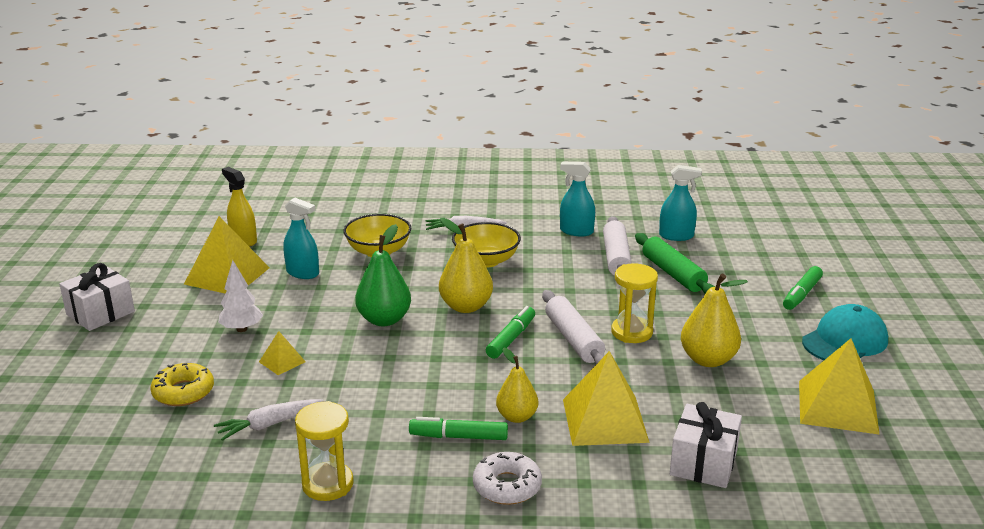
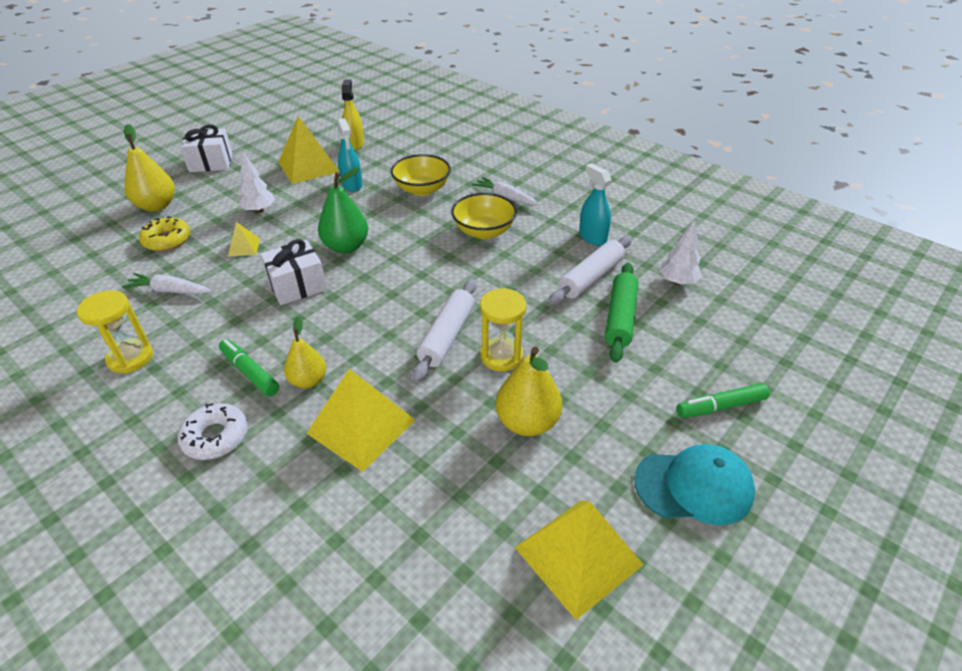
camera: 40 degrees right, 15 degrees up
(466, 306) = (413, 264): yellow pear -> yellow pear (157, 206)
(511, 338) = (403, 309): green marker -> none
(676, 236) = (677, 282): turquoise spray bottle -> white tree
(703, 463) = (373, 524): white gift -> white gift (297, 285)

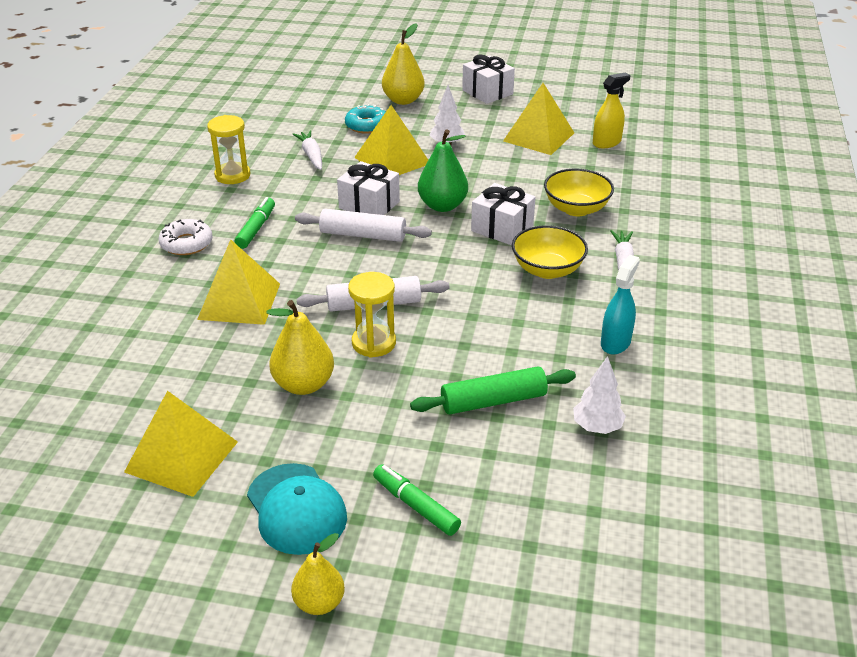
camera: 60 degrees right, 5 degrees down
(167, 240) = (367, 125): yellow donut -> turquoise donut
(244, 247) = (392, 160): yellow pyramid -> yellow pyramid, size x2.08
(308, 381) = (267, 257): yellow pear -> yellow pear (319, 603)
(352, 185) = (537, 170): turquoise spray bottle -> none
(410, 230) = (502, 228): none -> white gift
(591, 278) = (541, 362): white rolling pin -> white rolling pin (363, 235)

